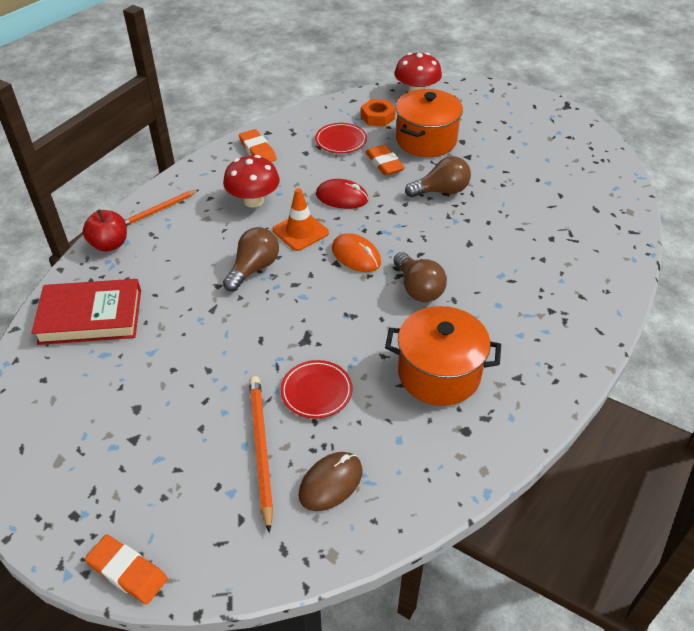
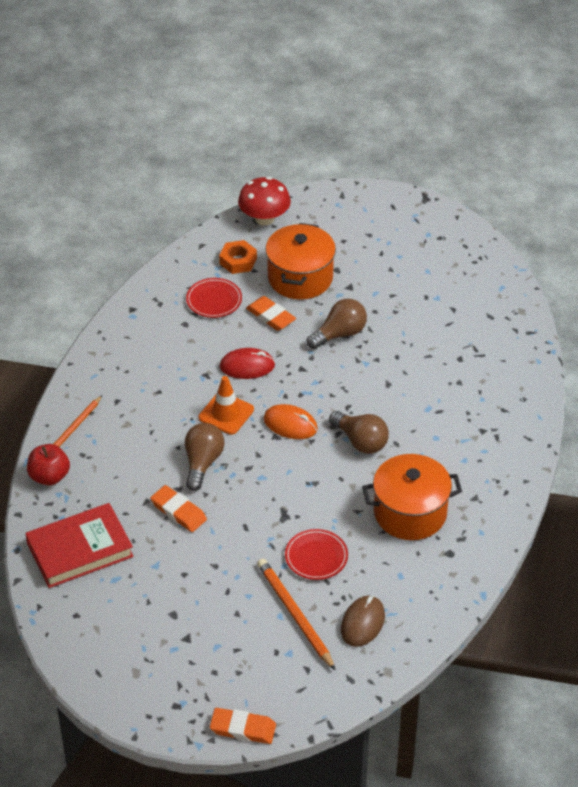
camera: 20 degrees left, 0 degrees up
(253, 200) = (162, 392): red mushroom -> none
(257, 150) = (134, 334): orange eraser -> orange eraser (178, 511)

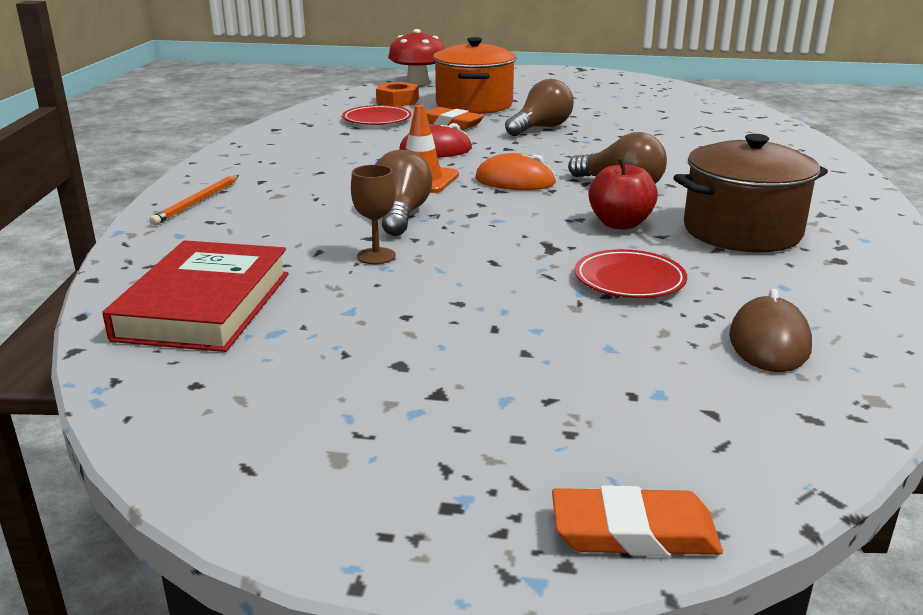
camera: 10 degrees left, 20 degrees down
(49, 476) = (154, 242): red apple -> red apple (620, 224)
(80, 550) = (204, 305): red book -> red book turned 45 degrees counterclockwise
(178, 511) = (376, 256): orange eraser -> brown goblet
(294, 614) = (636, 344): orange pencil -> none
(410, 513) = (742, 231): orange pot -> brown pot

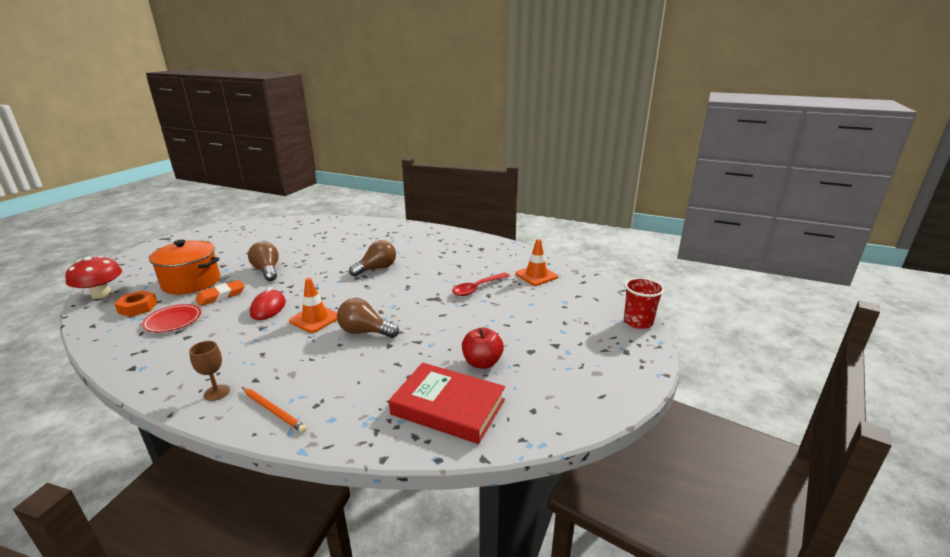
camera: 75 degrees left, 0 degrees up
(376, 256) = (416, 345): brown goblet -> brown goblet (216, 392)
(515, 181) = (345, 292): orange mouse -> none
(620, 224) = (421, 278): red apple -> red apple (482, 363)
(629, 280) = (477, 288): red plate -> red spoon
(633, 531) = (638, 322): orange eraser -> red cup
(742, 231) = (446, 257): brown pot -> none
(769, 342) = (536, 275): brown mouse -> orange traffic cone

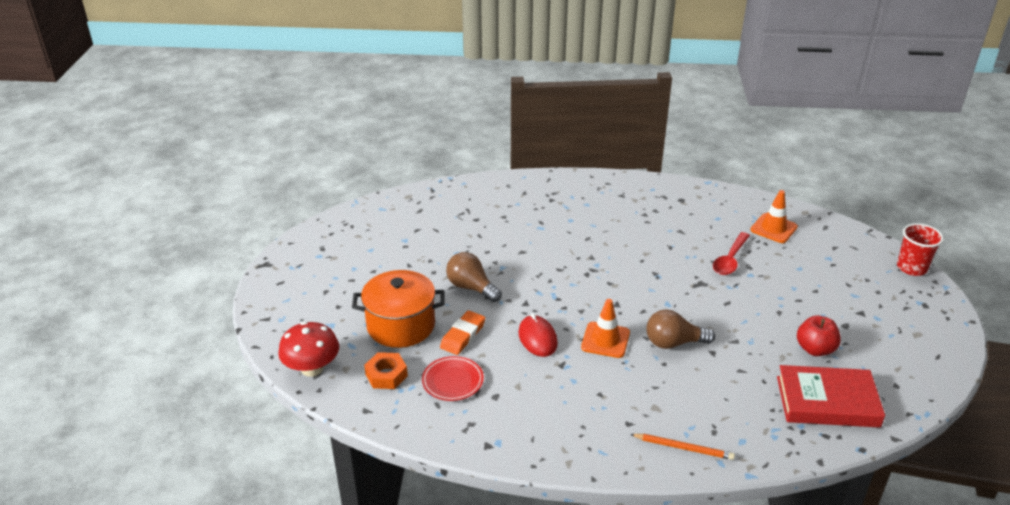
camera: 20 degrees left, 10 degrees up
(216, 392) = (609, 446): brown goblet -> none
(376, 269) = (596, 256): brown light bulb -> none

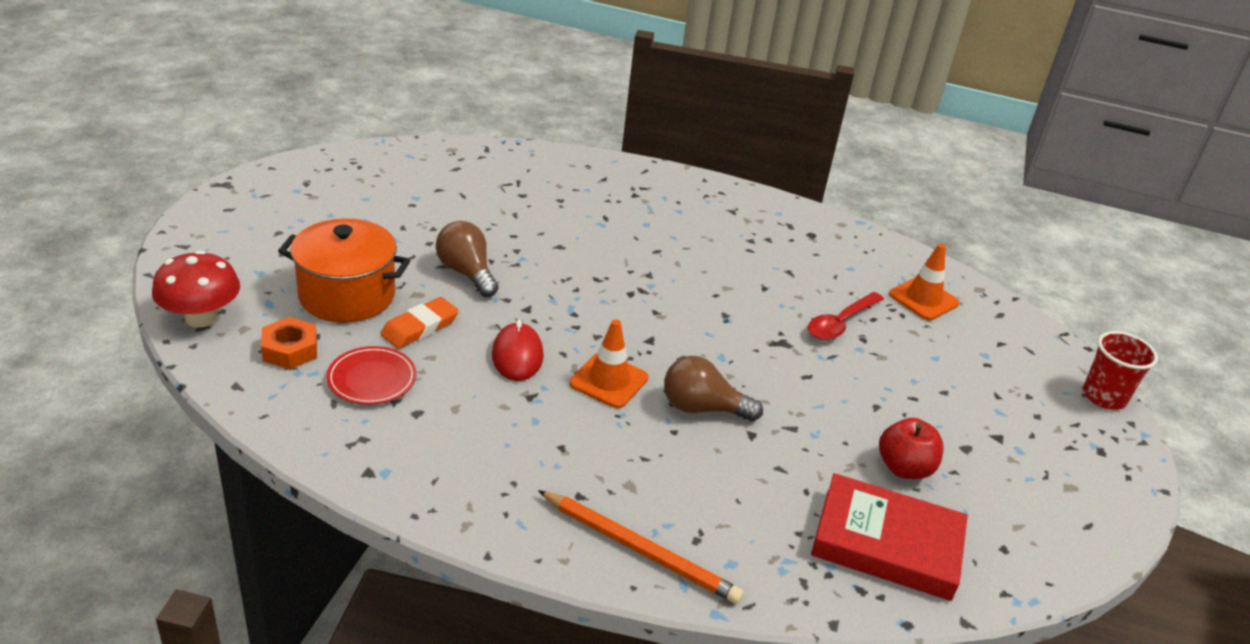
camera: 10 degrees right, 0 degrees up
(683, 448) = (640, 549): orange pencil -> orange pencil, size x1.51

